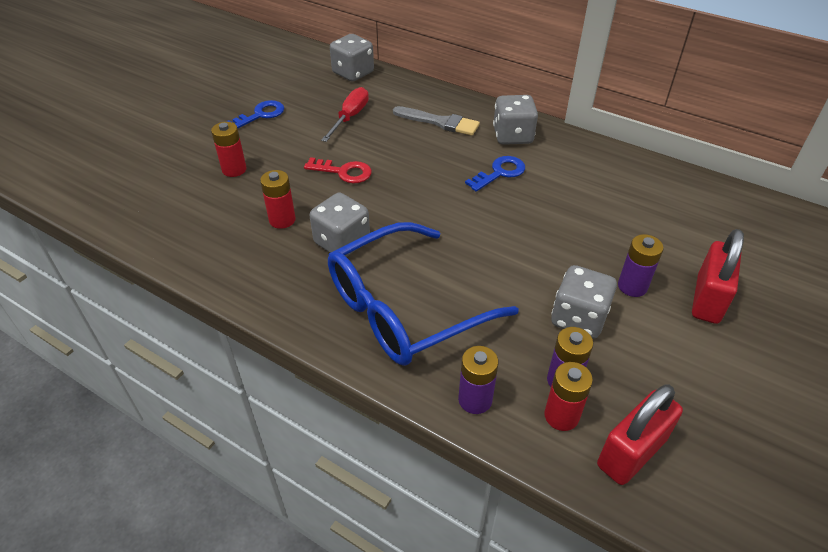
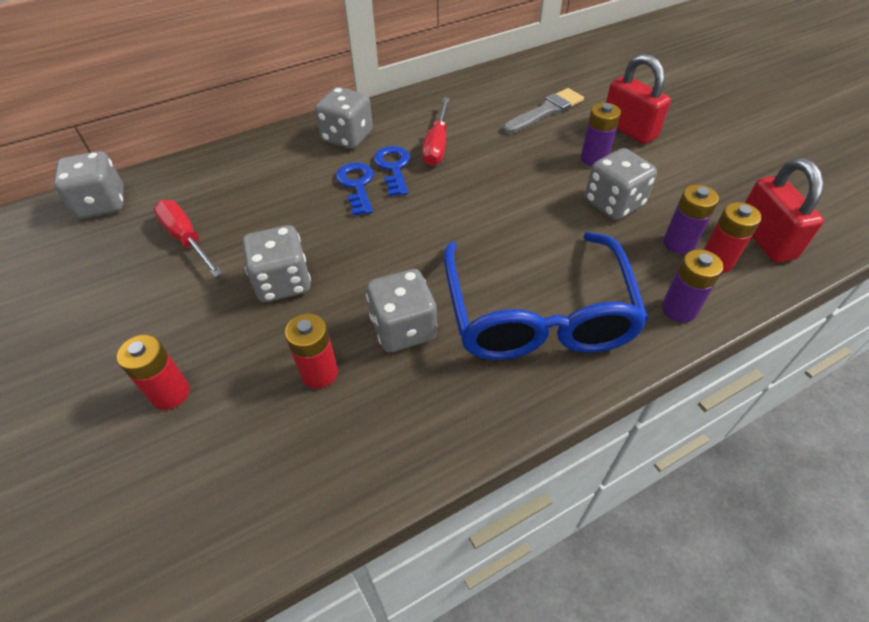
camera: 60 degrees left, 5 degrees up
(260, 115) = (81, 324): blue key -> blue key (357, 185)
(343, 172) = (283, 282): red key -> grey dice
(439, 122) = (274, 174): grey brush -> grey brush (546, 111)
(550, 184) = (437, 145): none -> red screwdriver

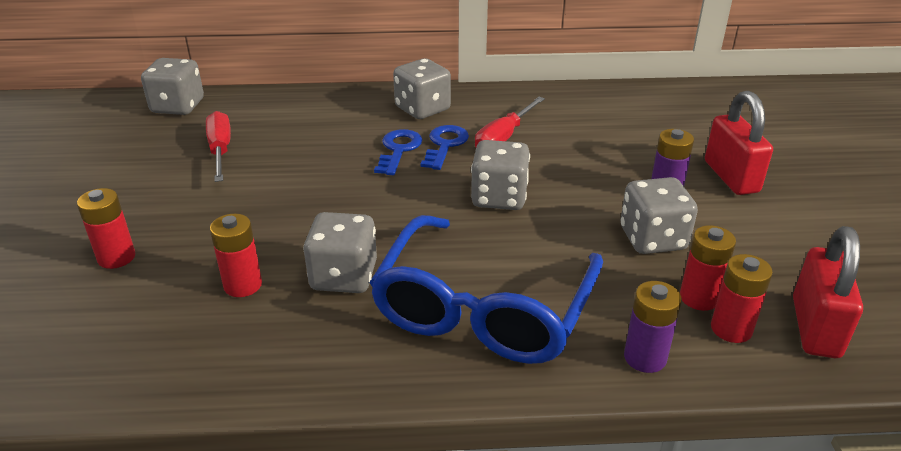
camera: 25 degrees right, 15 degrees down
(283, 282) = (270, 206): grey dice -> grey dice (499, 197)
(546, 111) = (646, 137): grey brush -> none
(679, 243) = (699, 298): purple battery -> red battery

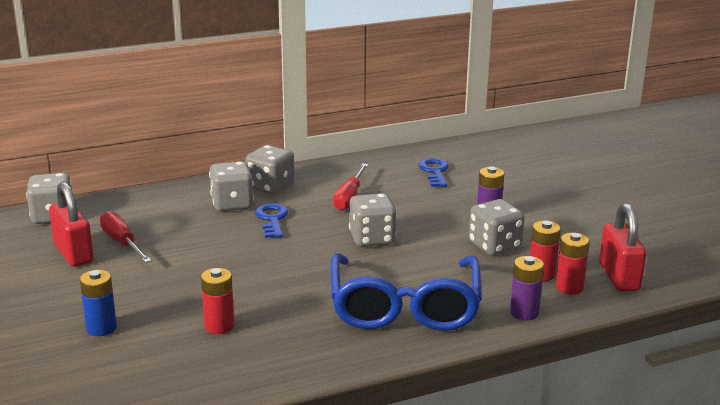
camera: 20 degrees left, 10 degrees down
(116, 257) = (101, 328): red battery -> blue battery
(344, 276) = (291, 307): grey dice -> grey dice (232, 204)
(445, 145) = (307, 210): blue key -> blue key (435, 171)
(731, 177) = (528, 198): red padlock -> red padlock (74, 253)

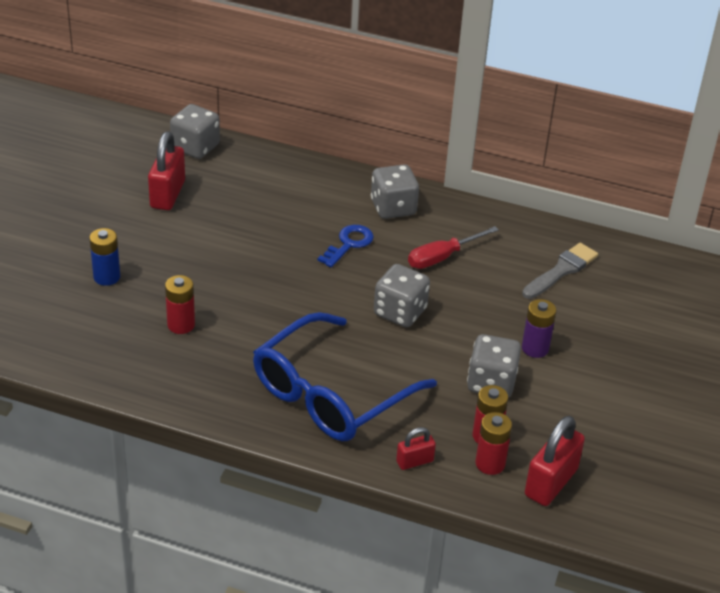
camera: 40 degrees right, 15 degrees up
(122, 243) = (211, 203): red screwdriver -> none
(232, 204) = (339, 209): grey dice -> none
(435, 171) = (561, 270): blue key -> grey brush
(524, 313) = (414, 461): purple battery -> red padlock

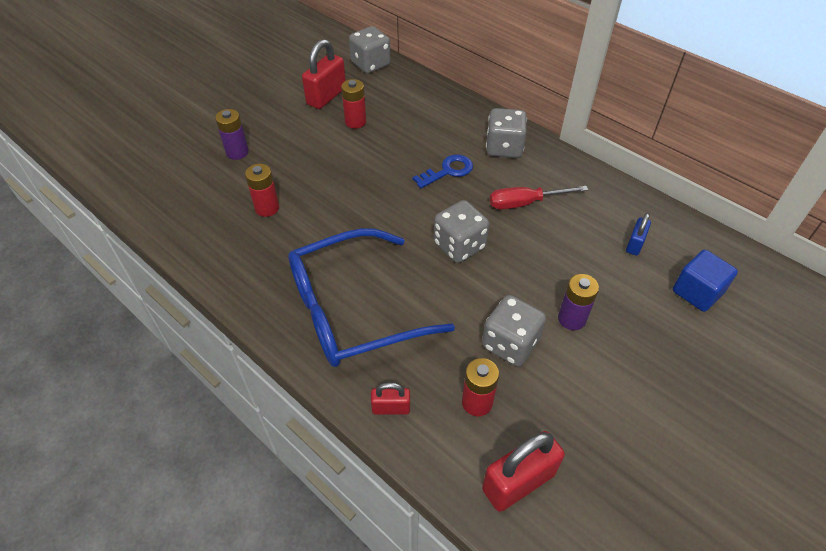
camera: 25 degrees right, 10 degrees up
(107, 277) = (237, 152): blue battery -> purple battery
(490, 464) = (465, 436): red battery -> red battery (355, 122)
(561, 270) = (635, 244): grey brush -> blue padlock
(632, 298) = (697, 292): none -> blue cube

